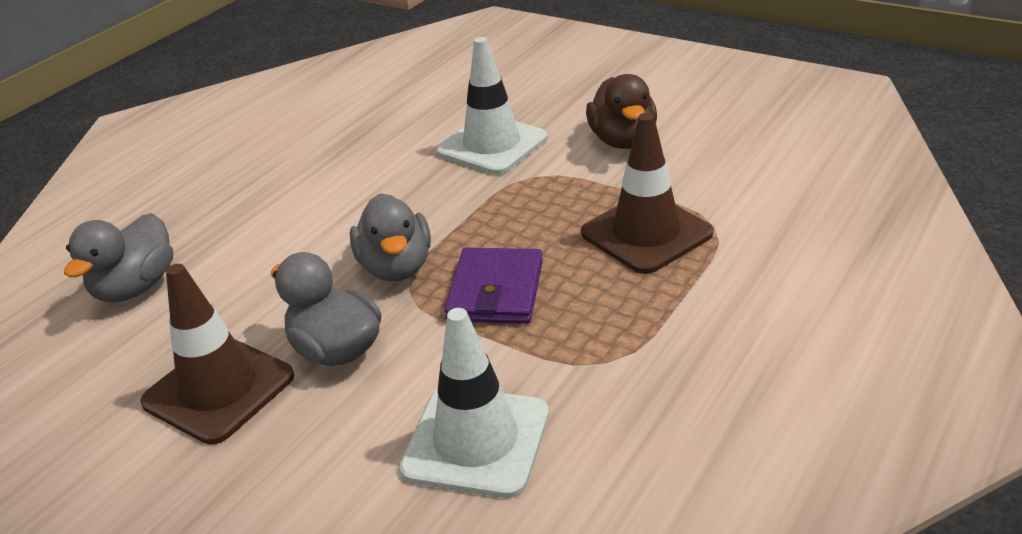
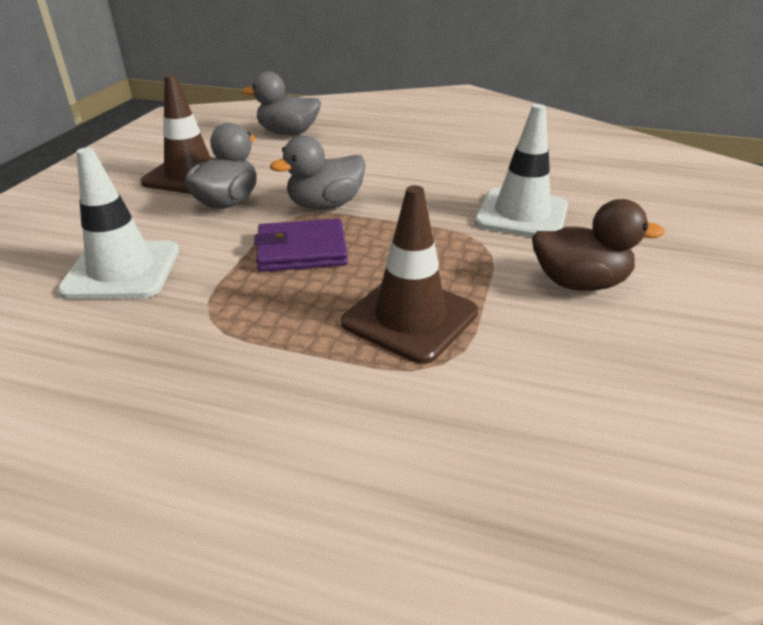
camera: 70 degrees right, 0 degrees up
(623, 141) = (579, 283): brown duck -> brown duck turned 150 degrees counterclockwise

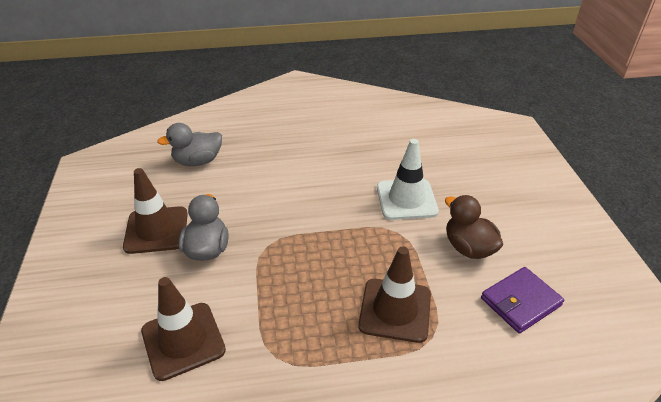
camera: 25 degrees left, 5 degrees up
(122, 270) = (183, 340): white traffic cone -> brown traffic cone
(302, 250) = (293, 278): purple wallet -> purple wallet (520, 302)
(325, 205) = (279, 230): grey duck -> none
(579, 283) = (468, 248): brown duck -> brown duck turned 105 degrees counterclockwise

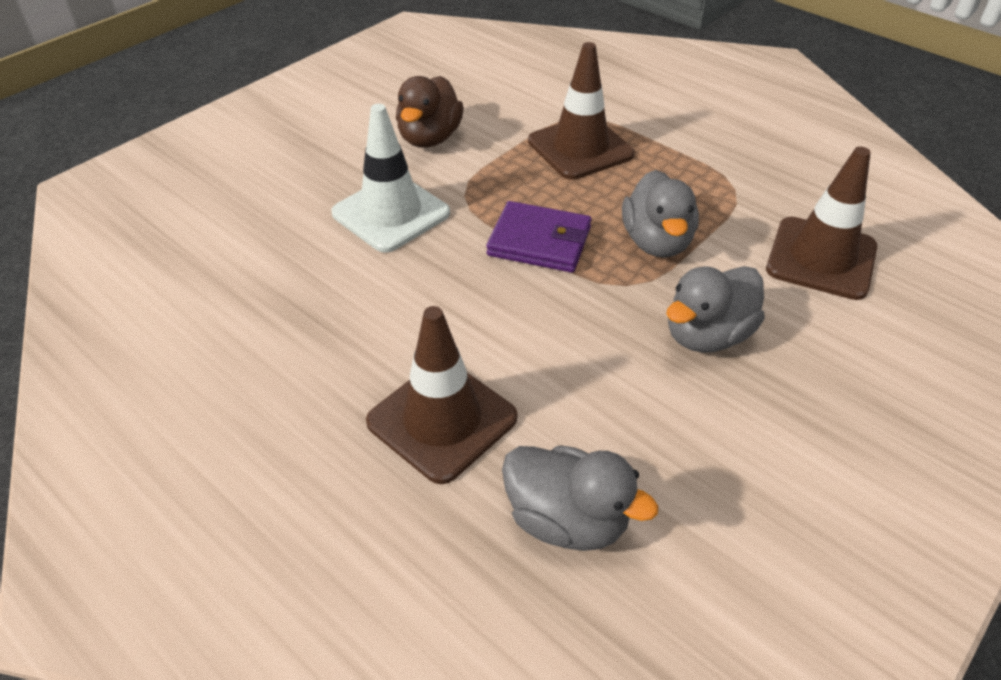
camera: 130 degrees left, 5 degrees up
(156, 230) = (759, 421): brown traffic cone -> brown traffic cone (442, 420)
(278, 279) = (656, 242): none -> grey duck
(520, 302) = (471, 89): purple wallet -> purple wallet (539, 241)

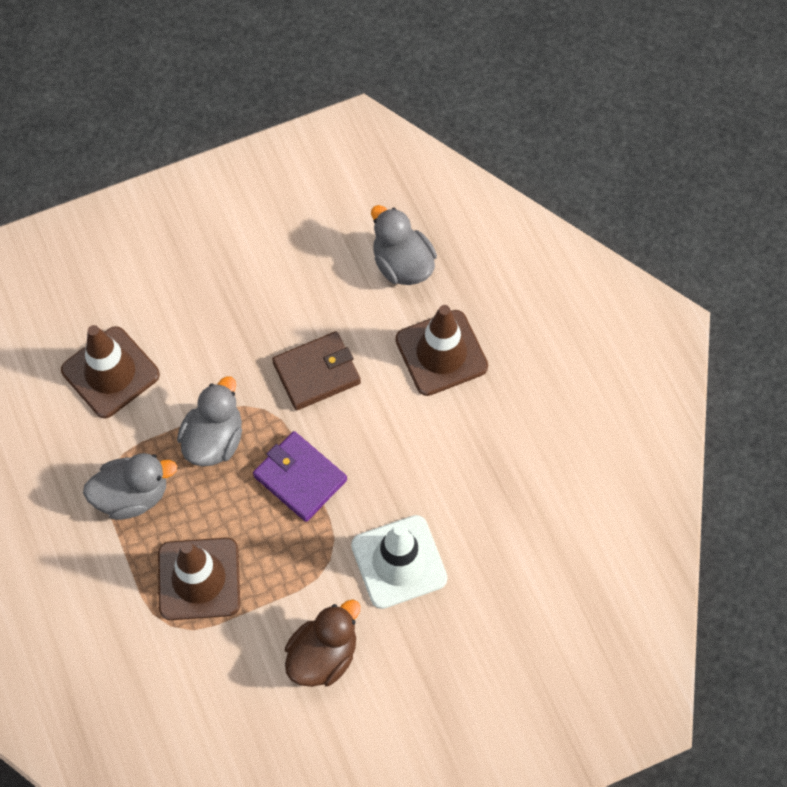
camera: 155 degrees left, 20 degrees up
(592, 339) = (316, 373): none -> brown wallet
(707, 335) = (241, 344): grey duck -> grey duck (132, 495)

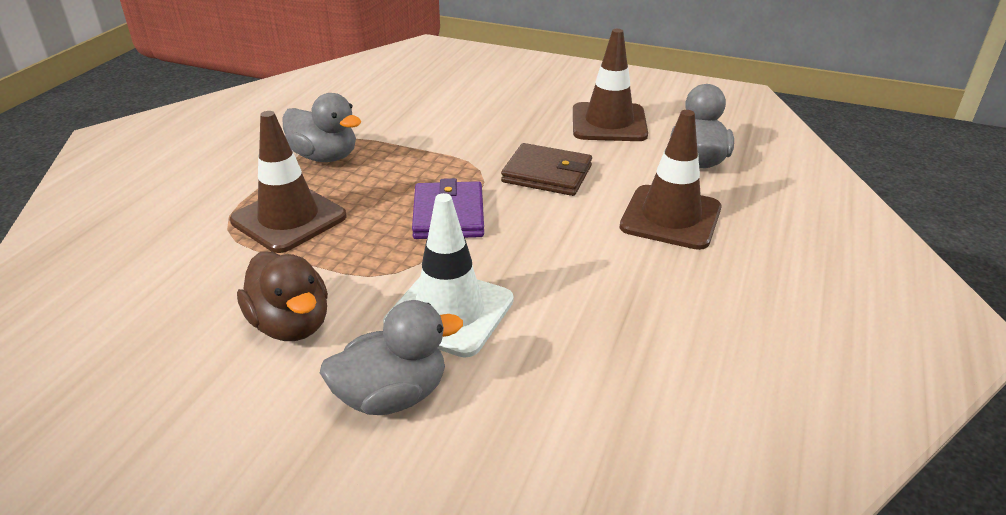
camera: 45 degrees right, 30 degrees down
(110, 372) = (408, 105): brown traffic cone -> brown traffic cone (609, 123)
(214, 439) = (421, 163): grey duck -> grey duck (392, 395)
(323, 655) = (291, 324): brown duck -> brown duck turned 60 degrees clockwise

